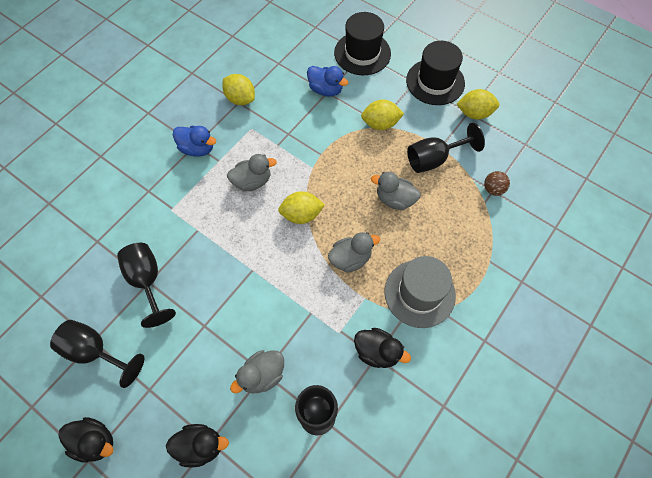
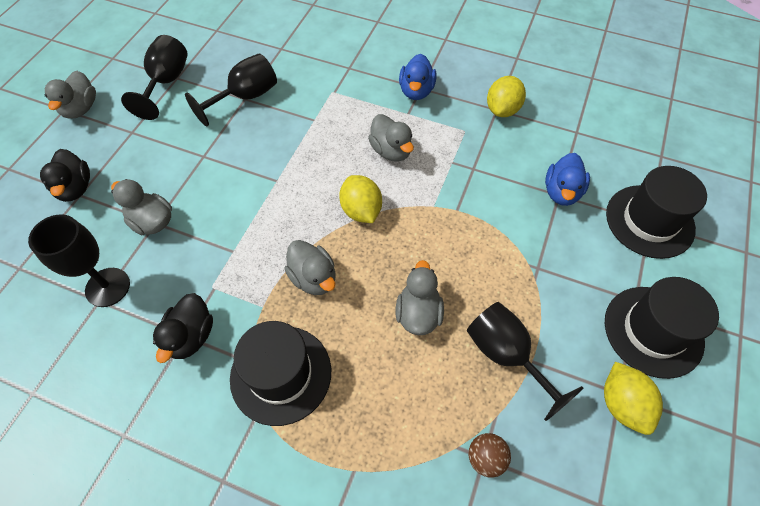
camera: 75 degrees right, 5 degrees down
(95, 441) = (81, 109): black duck -> grey duck
(380, 124) = (537, 270): yellow lemon -> none
(419, 293) = (281, 374): grey hat -> black hat

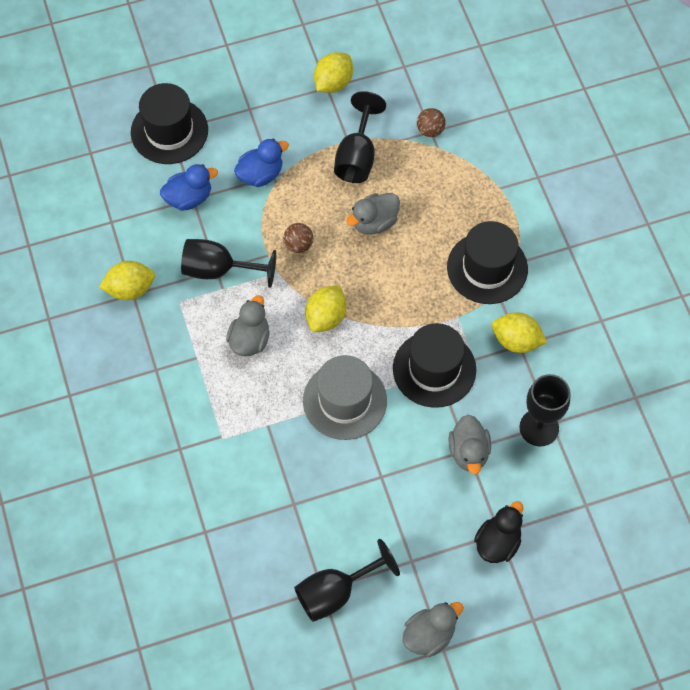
camera: 130 degrees left, 5 degrees up
(191, 336) = (516, 341): black duck -> yellow lemon
(245, 97) = (291, 504): black goblet -> black goblet (218, 270)
(281, 174) = (344, 400): none -> grey hat
(313, 278) = (408, 303): grey duck -> none
(416, 91) = (163, 370): blue duck -> blue duck (260, 174)
(447, 238) = (298, 245): none -> brown ball
(653, 331) = (265, 89): black hat -> black hat (434, 369)

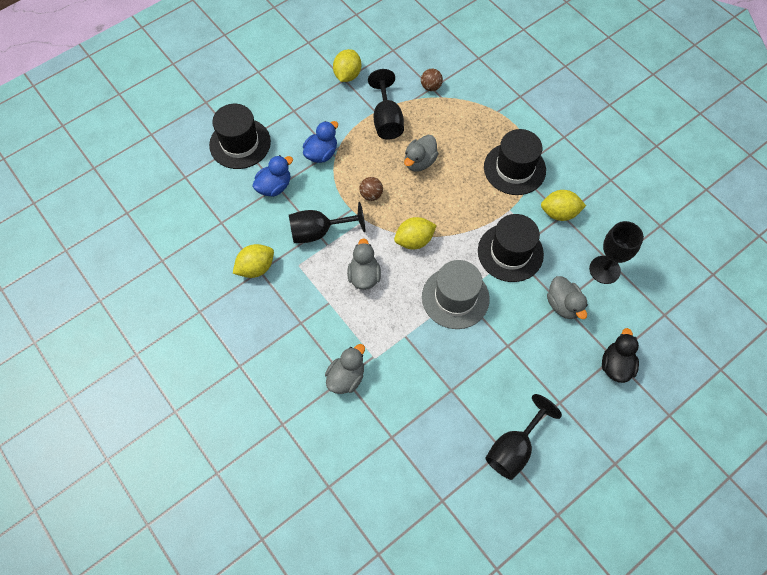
camera: 20 degrees left, 0 degrees up
(326, 317) = (414, 240): yellow lemon -> yellow lemon turned 60 degrees clockwise
(429, 635) = (599, 455): grey duck -> grey duck (346, 377)

